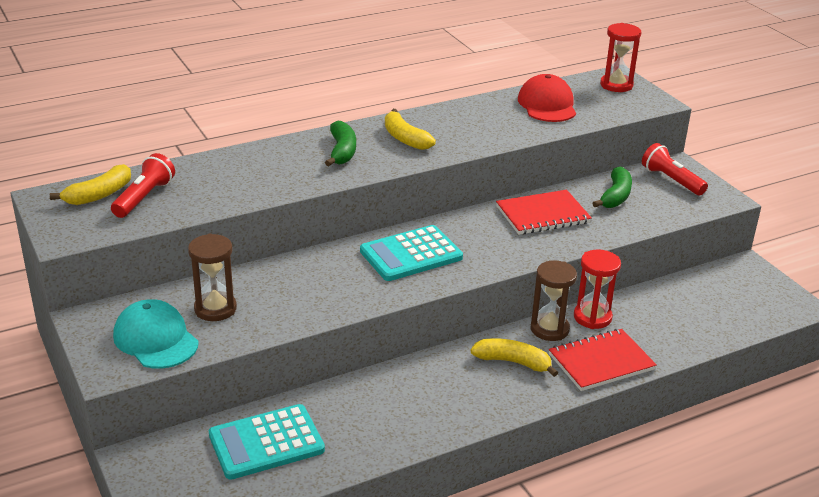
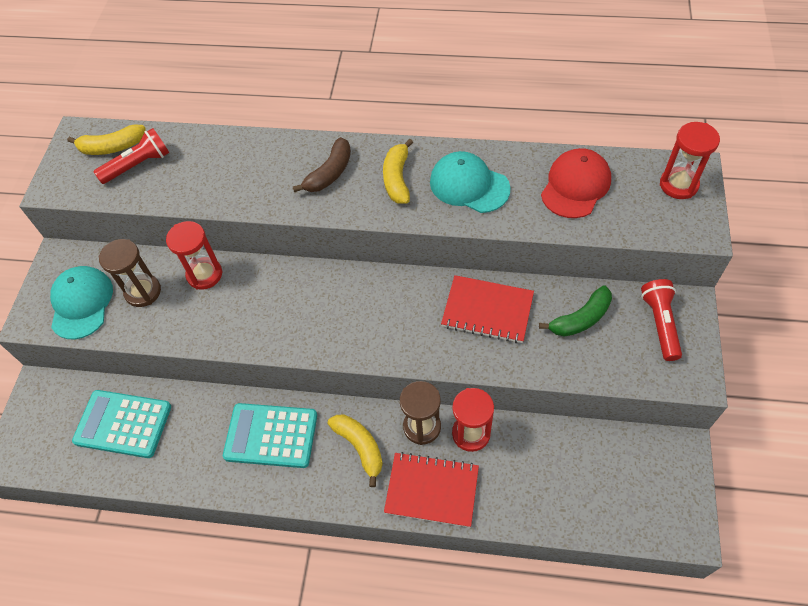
camera: 40 degrees right, 25 degrees up
(266, 277) = (204, 274): none -> red hourglass
(342, 151) = (329, 173): green banana -> brown banana
(411, 254) = (332, 304): turquoise calculator -> turquoise calculator (271, 436)
(467, 126) = (469, 185): none -> turquoise cap

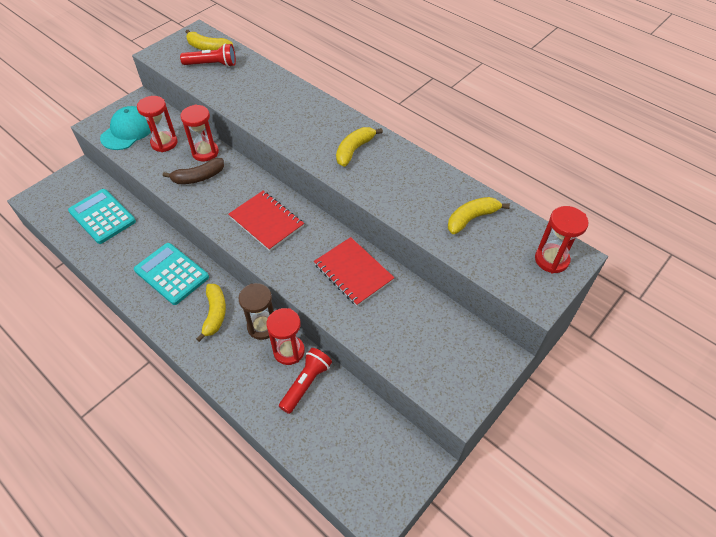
camera: 30 degrees right, 5 degrees down
(143, 292) = (164, 143): brown hourglass -> red hourglass
(329, 173) = (315, 125): brown banana -> brown banana (198, 177)
(432, 490) = (233, 369): red notebook -> red notebook (266, 222)
(469, 185) = (397, 178): turquoise cap -> none
(575, 186) = (471, 218): red cap -> yellow banana
(580, 319) = (412, 316): green banana -> none
(660, 323) = (467, 354): red flashlight -> red flashlight (306, 384)

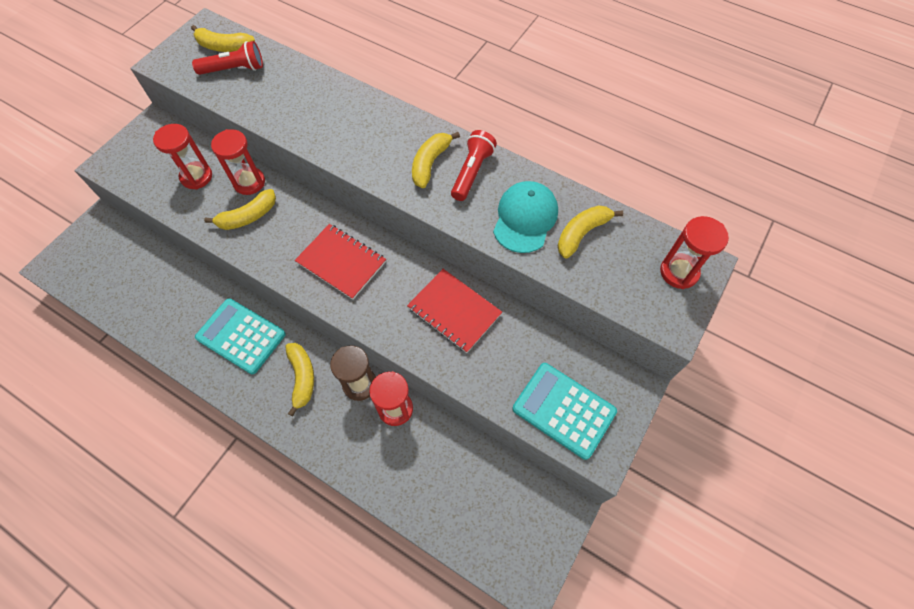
camera: 10 degrees left, 10 degrees up
(102, 216) = (141, 276): turquoise calculator -> turquoise calculator (563, 410)
(128, 131) = (148, 167): turquoise cap -> turquoise cap (525, 218)
(198, 177) = (248, 217): brown banana -> yellow banana
(306, 384) = (422, 444): red flashlight -> red flashlight (472, 172)

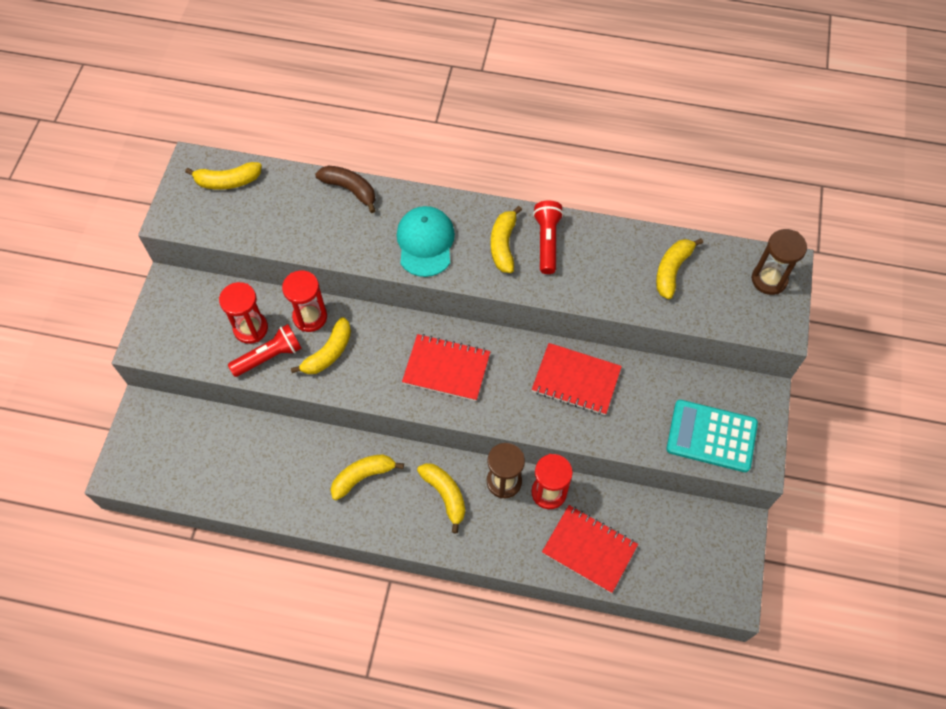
camera: 20 degrees left, 0 degrees up
(234, 69) = (253, 204): red flashlight -> red flashlight (269, 357)
(241, 336) = (363, 476): turquoise calculator -> yellow banana
(320, 80) = (350, 190): none -> brown banana
(408, 477) = (589, 549): none -> red notebook
(525, 218) = (616, 272): turquoise cap -> turquoise cap (425, 242)
(679, 272) = (769, 279): red hourglass -> brown hourglass

